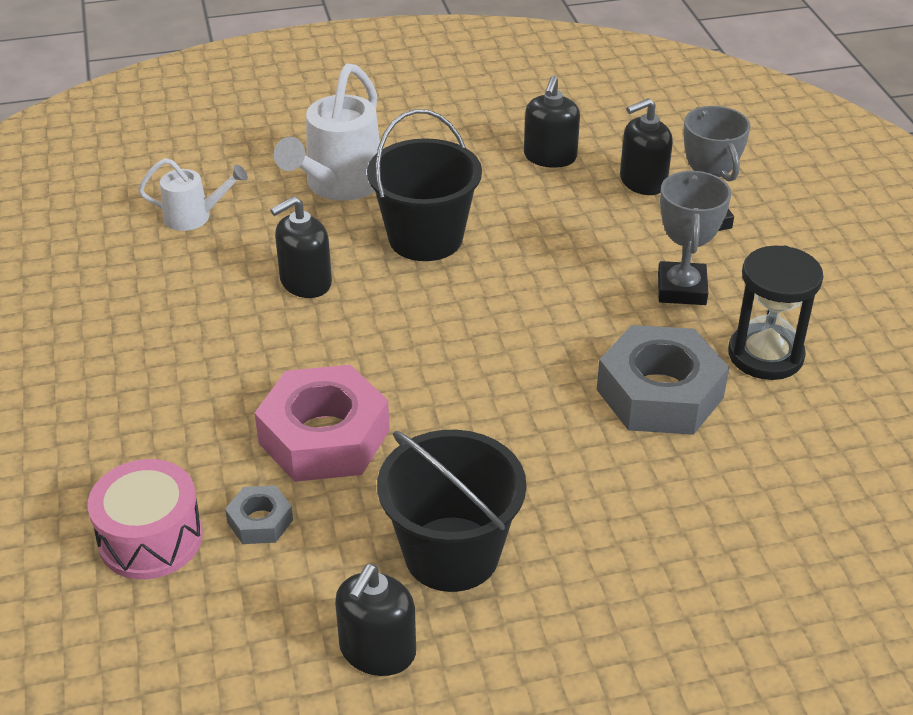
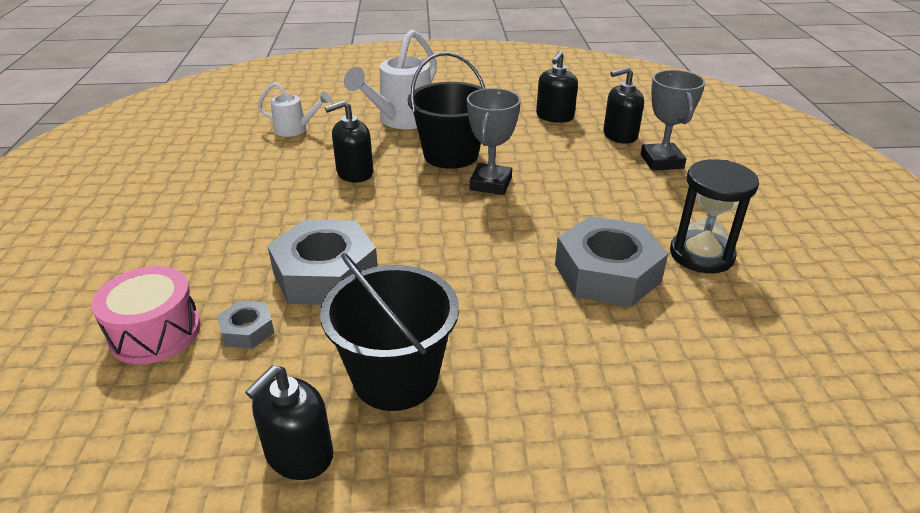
camera: 10 degrees right, 5 degrees down
(324, 437) = (325, 274): pink nut -> grey nut
(681, 289) = (638, 203): grey trophy -> grey trophy (490, 184)

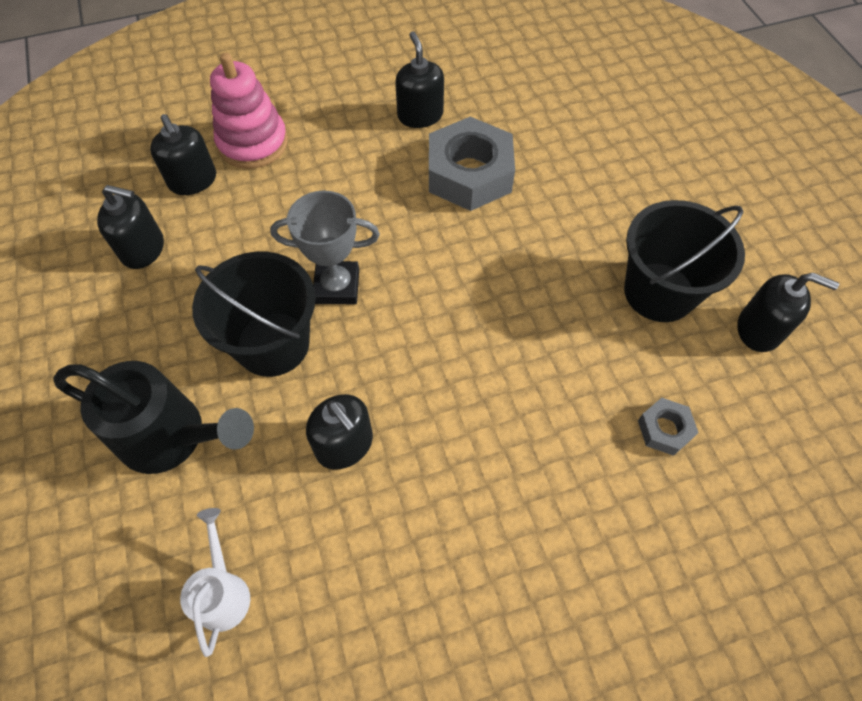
camera: 105 degrees left, 25 degrees up
(155, 333) = (708, 516): pink drum -> none
(325, 274) = (558, 395): grey nut -> none
(401, 120) = (172, 437): white watering can -> black watering can
(661, 161) = (253, 143): grey trophy -> pink stacking toy
(701, 254) = (420, 115): black hourglass -> black soap dispenser

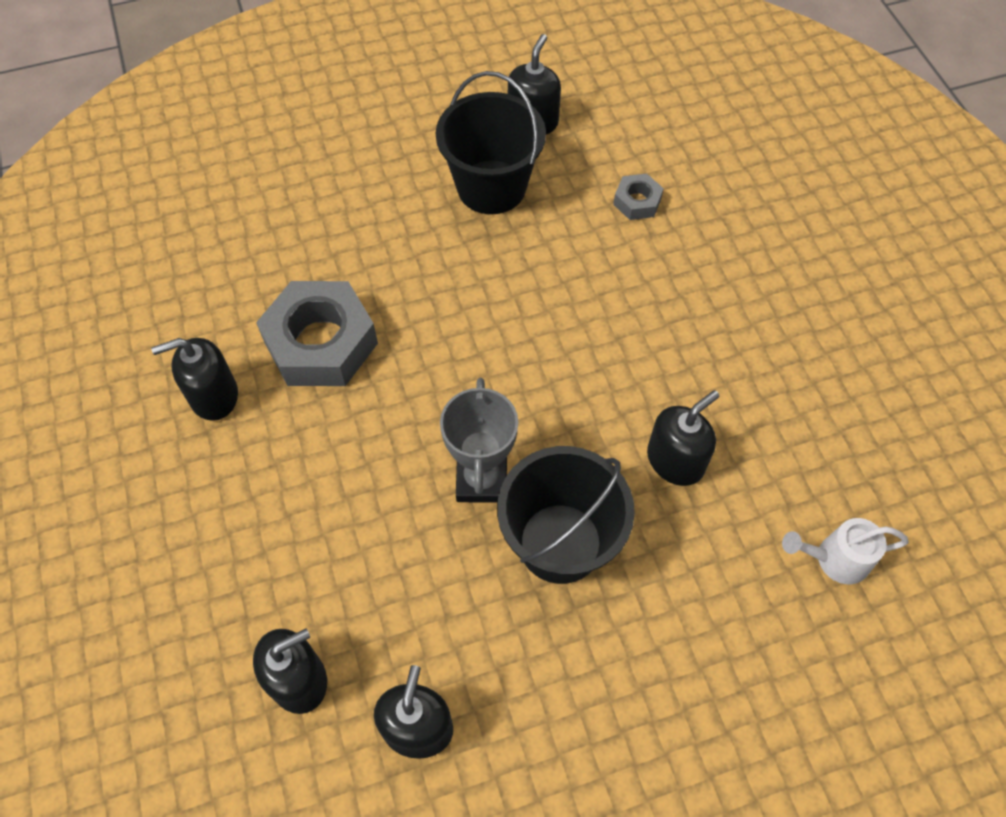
camera: 90 degrees left, 0 degrees up
(172, 437) = (683, 638): black watering can -> none
(253, 143) = (235, 605): pink stacking toy -> none

